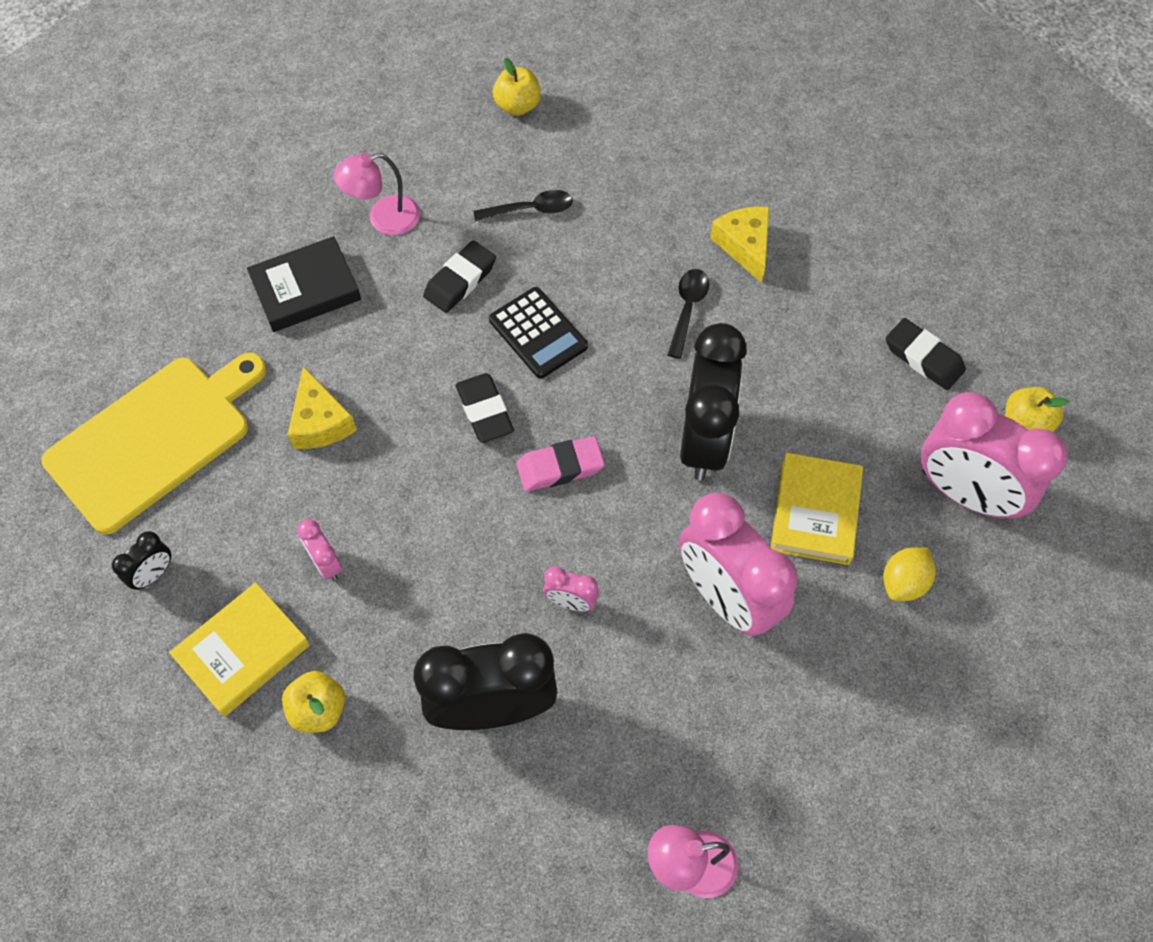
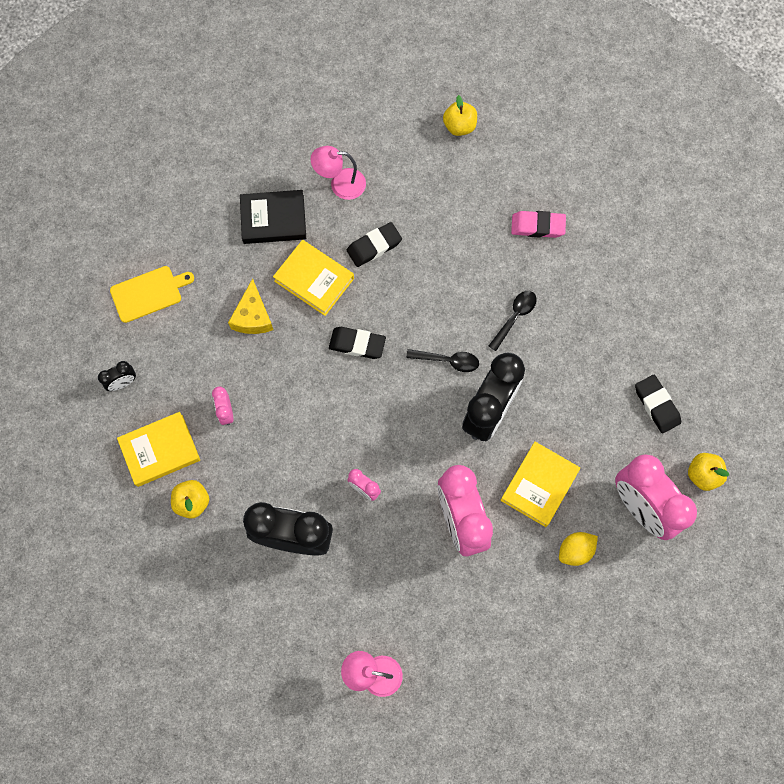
camera: 20 degrees right, 10 degrees up
(154, 439) = (149, 293): yellow cutting board -> yellow cutting board, size x0.55
(391, 347) = (314, 280): none -> yellow book
(484, 411) = (357, 344): black eraser -> black eraser turned 75 degrees counterclockwise
(530, 209) = (439, 209): black spoon -> black spoon (447, 361)
(538, 333) = (411, 301): black calculator -> none
(560, 467) = (390, 399): pink eraser -> pink eraser (537, 226)
(745, 246) = (572, 284): yellow cheese -> none

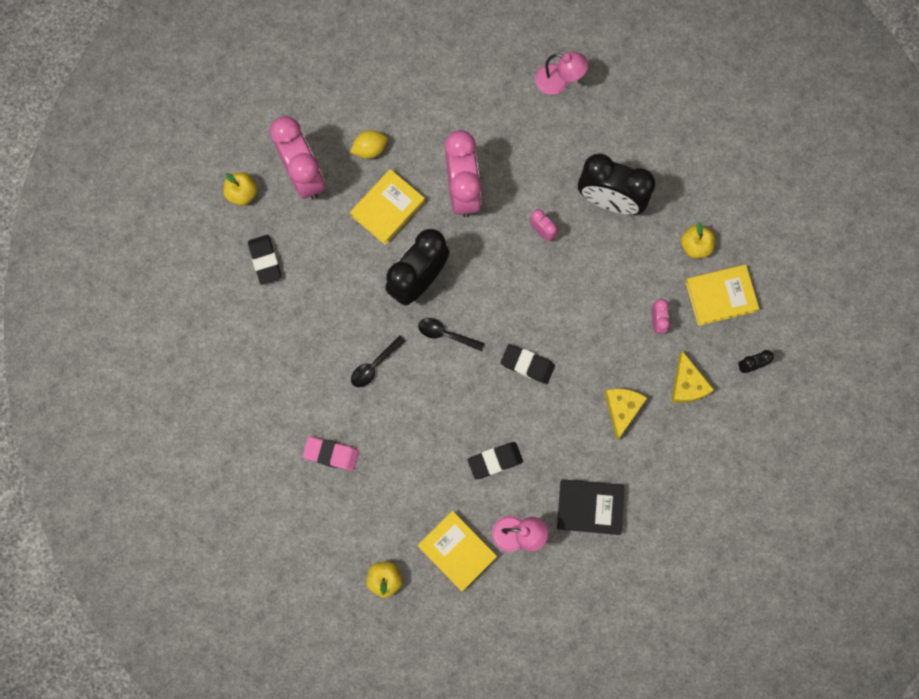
camera: 170 degrees left, 5 degrees up
(149, 293) = (720, 450): yellow cutting board -> none
(188, 352) = (687, 384): none -> yellow cheese
(314, 280) = (558, 436): yellow book -> yellow book (457, 551)

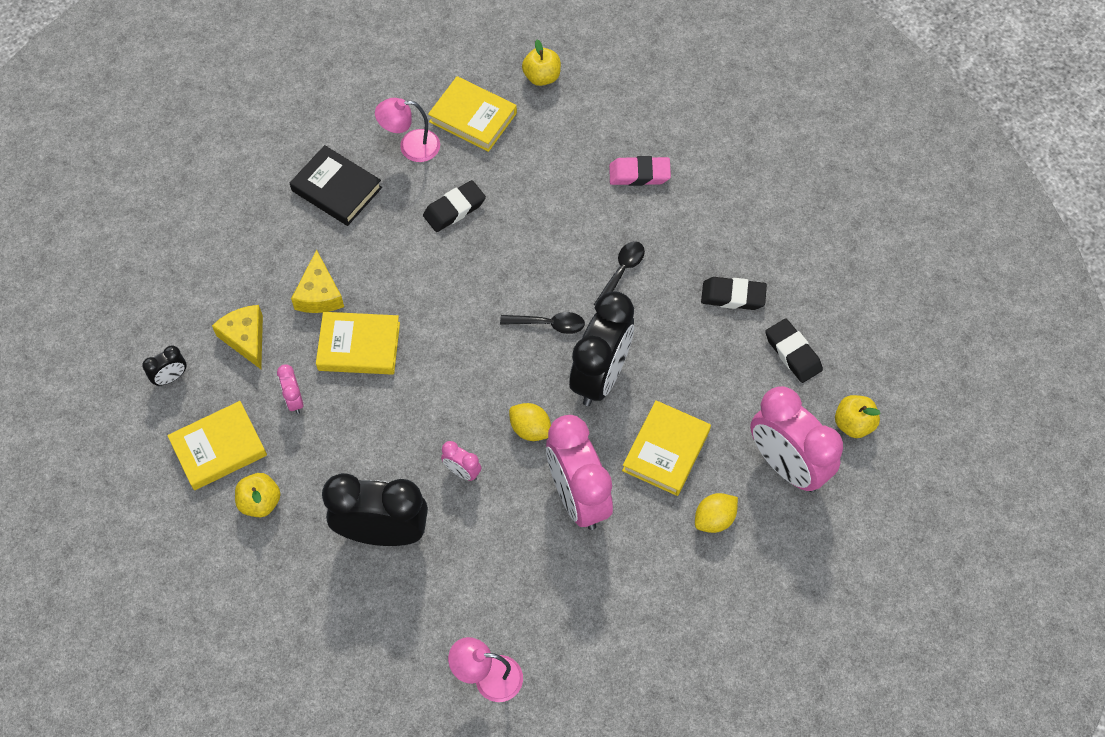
camera: 165 degrees right, 15 degrees down
(483, 251) = (530, 429): none -> yellow lemon
(527, 365) = (442, 314): black eraser -> black eraser (733, 296)
(590, 507) = (337, 189): black book -> black book turned 45 degrees clockwise
(599, 354) = (359, 346): none -> yellow book

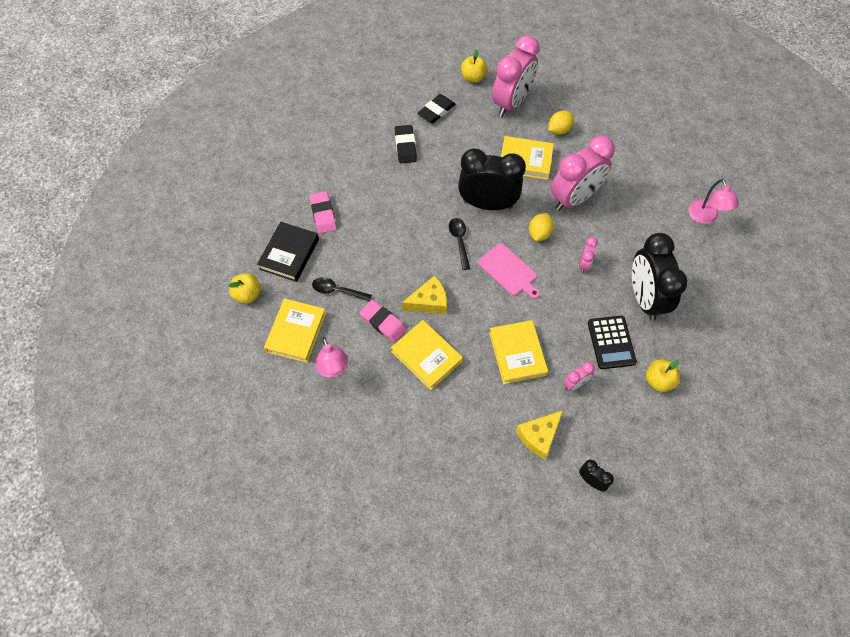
camera: 105 degrees left, 0 degrees up
(219, 448) = (632, 423): yellow book -> yellow book (426, 356)
(319, 294) = (484, 395): yellow cheese -> yellow cheese (429, 302)
(334, 464) = (611, 342): none -> black calculator
(337, 189) = (387, 412): black book -> black book (289, 254)
(454, 209) = (383, 323): black eraser -> pink eraser
(482, 372) = (509, 271): none -> pink cutting board
(621, 272) = (405, 208): black spoon -> black spoon (337, 291)
(714, 519) = (559, 130): yellow lemon -> yellow lemon turned 75 degrees counterclockwise

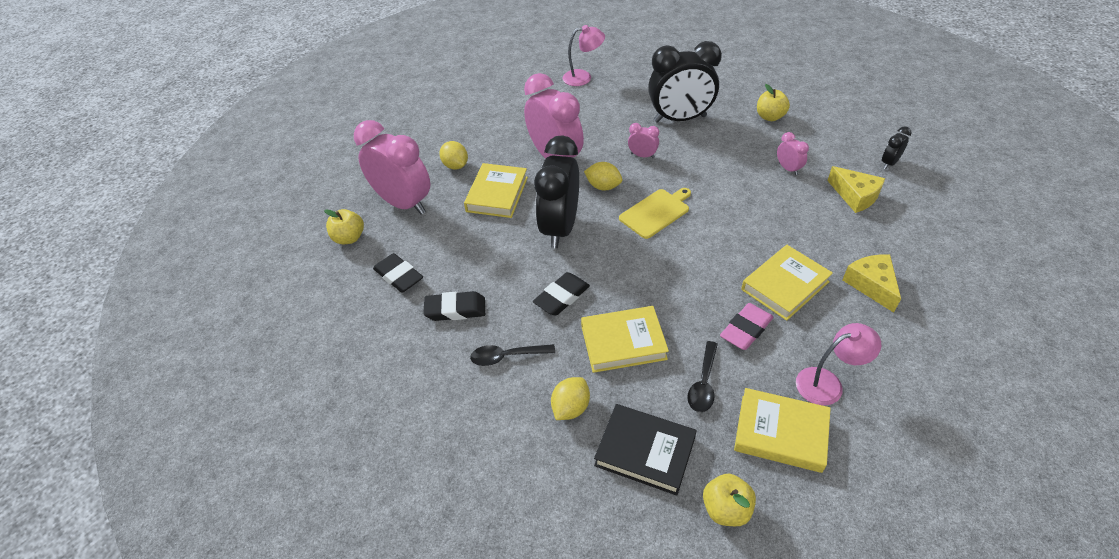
camera: 85 degrees left, 15 degrees down
(323, 214) = (570, 408): pink eraser -> yellow lemon
(416, 207) = (561, 297): none -> black eraser
(429, 302) = (707, 283): yellow cheese -> yellow cheese (871, 285)
(459, 241) = (615, 254): black spoon -> black spoon (507, 356)
(509, 271) = (656, 212): pink cutting board -> yellow cutting board
(517, 354) = (763, 209): yellow book -> yellow book (623, 342)
(611, 342) = (734, 142): black calculator -> none

